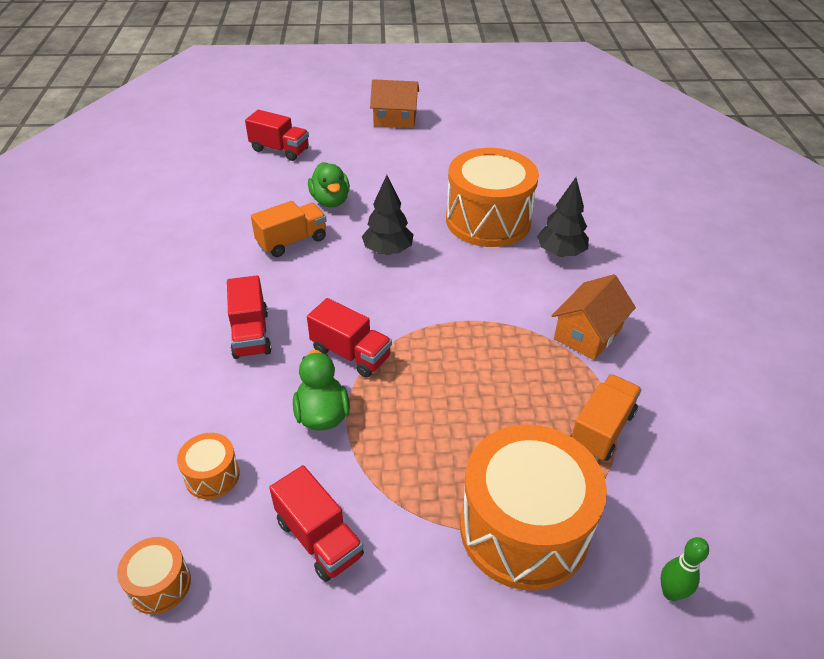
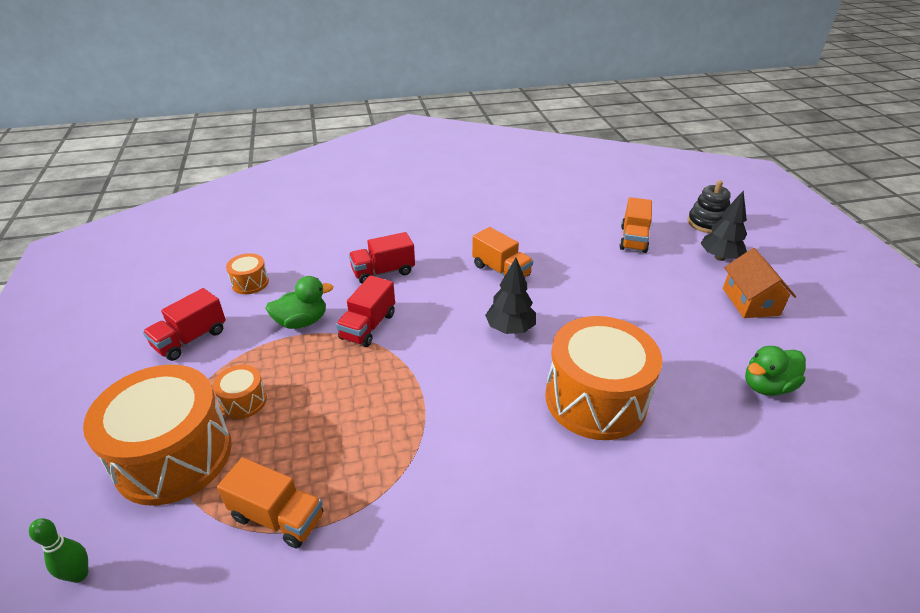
camera: 80 degrees right, 5 degrees down
(159, 584) = (174, 281): orange drum -> orange drum (243, 401)
(276, 106) = (706, 223): none -> black stacking toy
(280, 150) = (633, 239): red truck -> orange truck
(330, 201) = (570, 281): green duck -> green duck (767, 386)
(560, 253) = (561, 473): black tree -> black tree (719, 257)
(587, 334) = (420, 503): orange house -> none

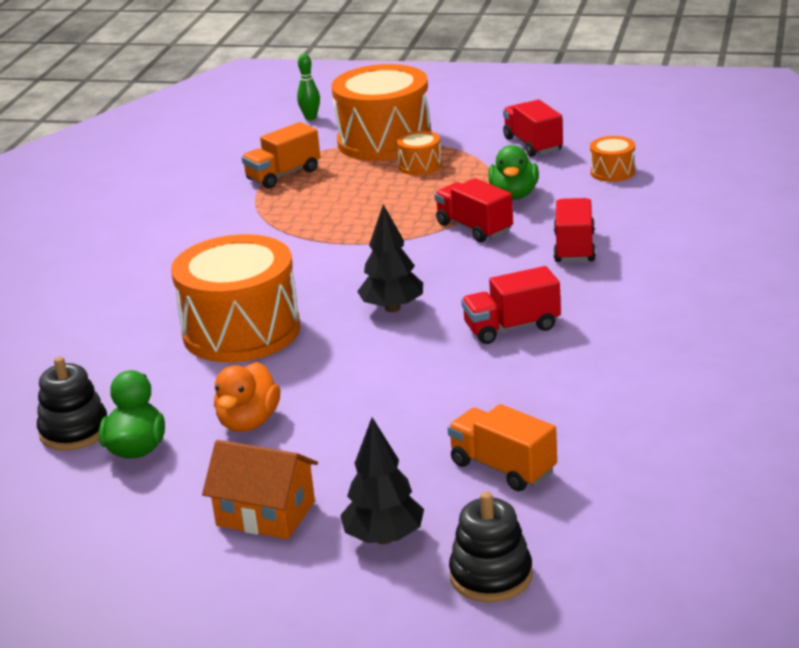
camera: 120 degrees right, 10 degrees down
(501, 271) = (512, 327): orange truck -> red truck
(689, 344) = (249, 422): none -> orange duck
(790, 434) = (74, 431): none -> black stacking toy

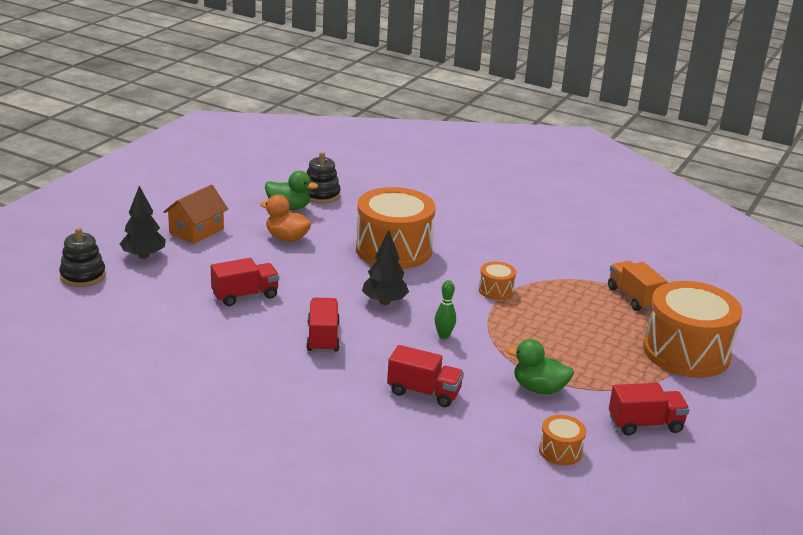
camera: 100 degrees right, 0 degrees up
(310, 118) = (755, 327): green bowling pin -> green bowling pin (444, 336)
(420, 166) = (623, 358): orange drum -> orange drum (496, 290)
(474, 228) = (487, 357): red truck -> red truck (245, 295)
(503, 468) = (169, 299): orange truck -> none

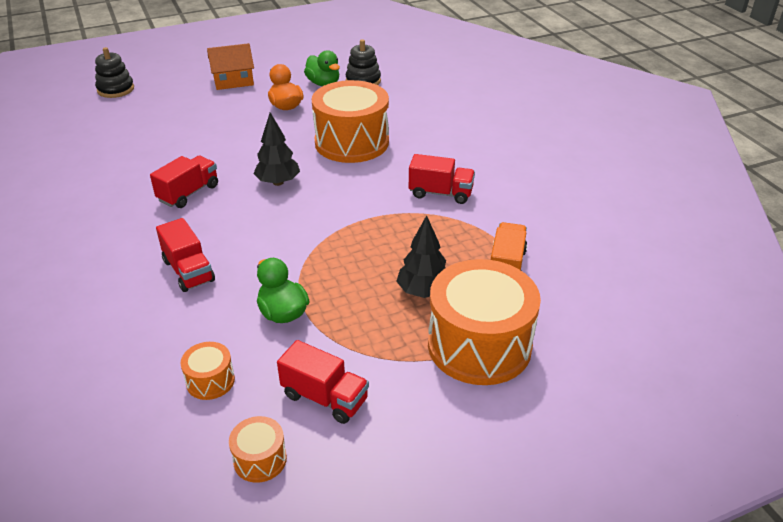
camera: 40 degrees right, 10 degrees up
(143, 256) = (172, 88): black tree -> black tree (423, 291)
(245, 295) = (189, 139): red truck -> red truck (440, 193)
(444, 336) = (279, 230): green bowling pin -> none
(496, 290) = (383, 208): orange drum -> orange drum (260, 459)

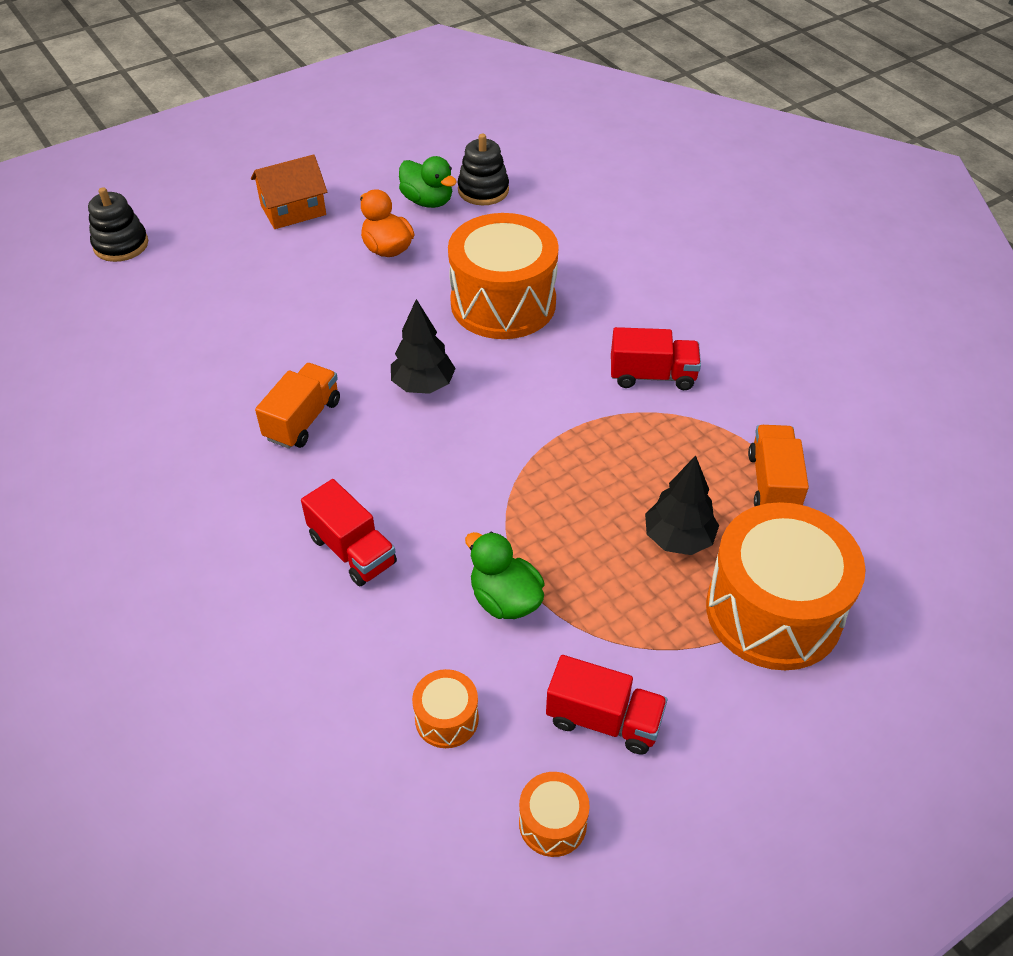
camera: 10 degrees left, 10 degrees up
(188, 193) = (303, 420): red truck -> orange truck

